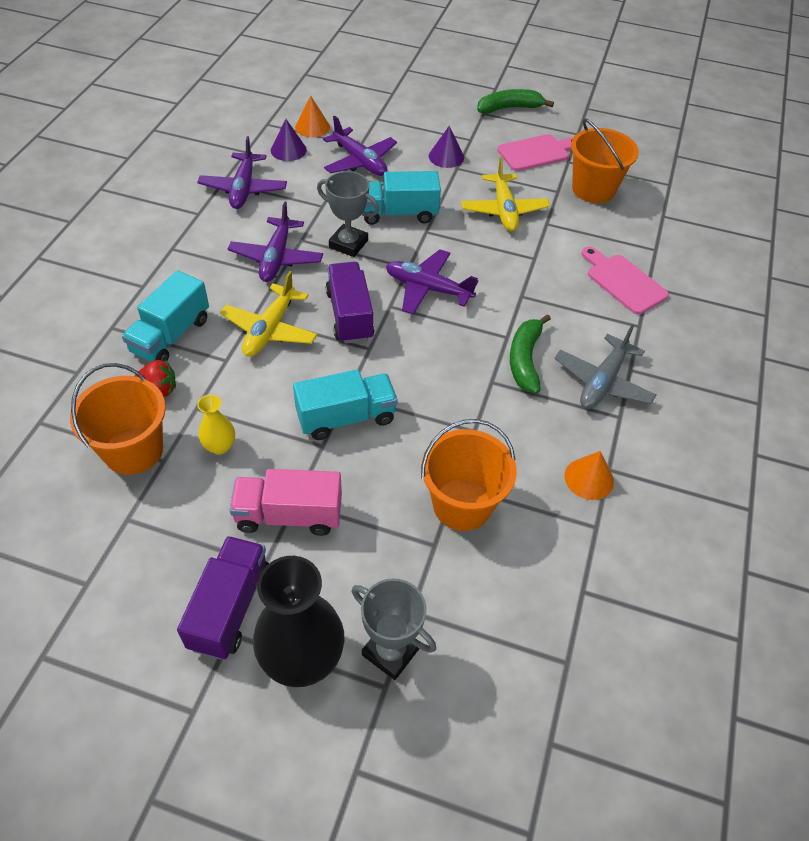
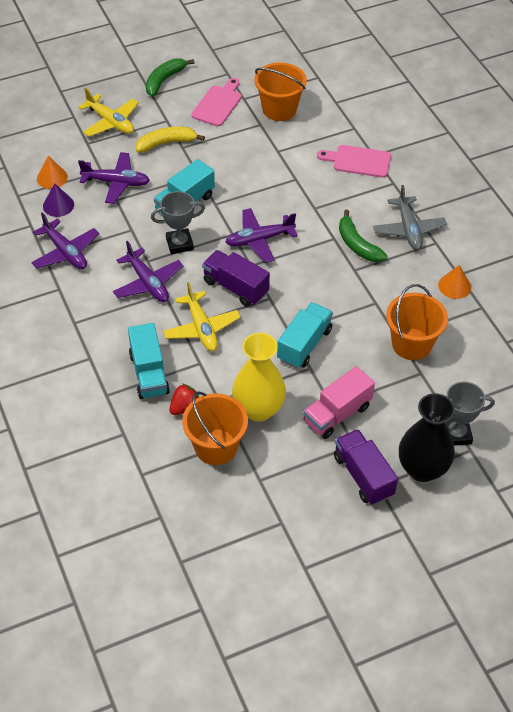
camera: 40 degrees left, 0 degrees up
(220, 446) = (258, 409): yellow vase -> yellow vase, size x2.06
(446, 156) = (166, 143): purple cone -> yellow banana
(504, 210) = (244, 158): yellow plane -> yellow plane (110, 122)

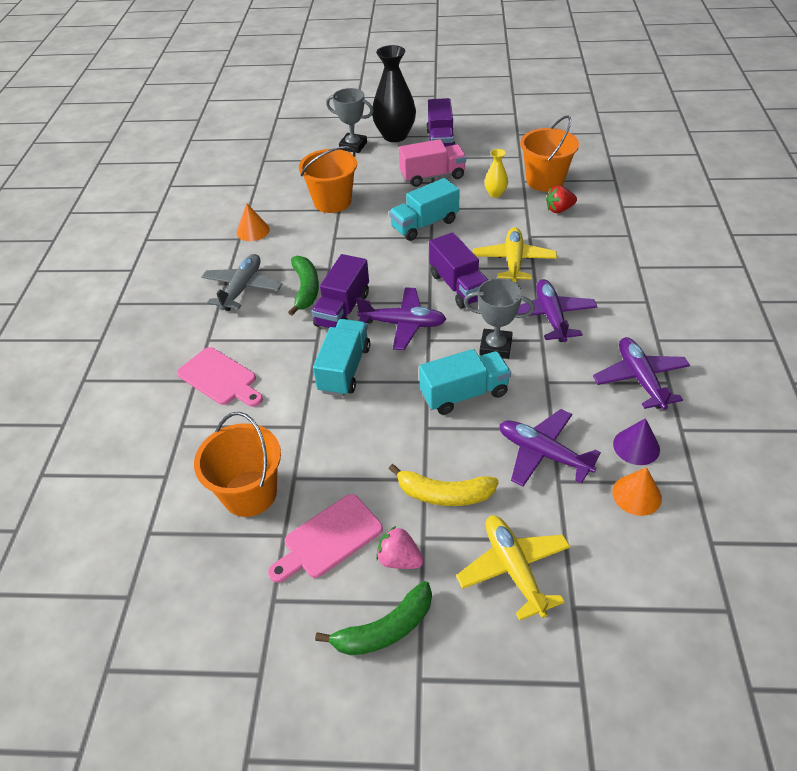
camera: 150 degrees left, 5 degrees down
(149, 373) = (582, 240): turquoise truck -> turquoise truck (344, 369)
(174, 107) = (399, 559): none -> pink strawberry
(258, 409) = (495, 193): yellow vase -> yellow vase, size x0.49
(314, 237) = (343, 309): none -> purple truck

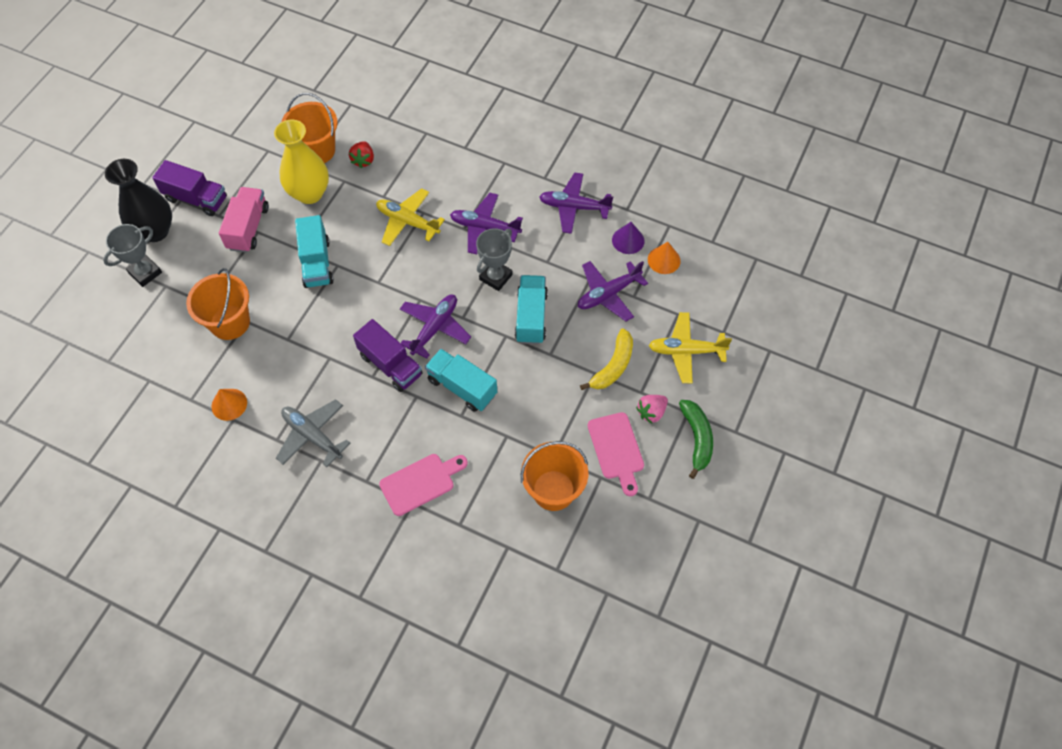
camera: 70 degrees left, 15 degrees up
(305, 289) = (346, 385): green banana -> none
(458, 286) = (413, 272): purple truck -> none
(495, 193) = (309, 193): yellow vase -> yellow vase, size x2.06

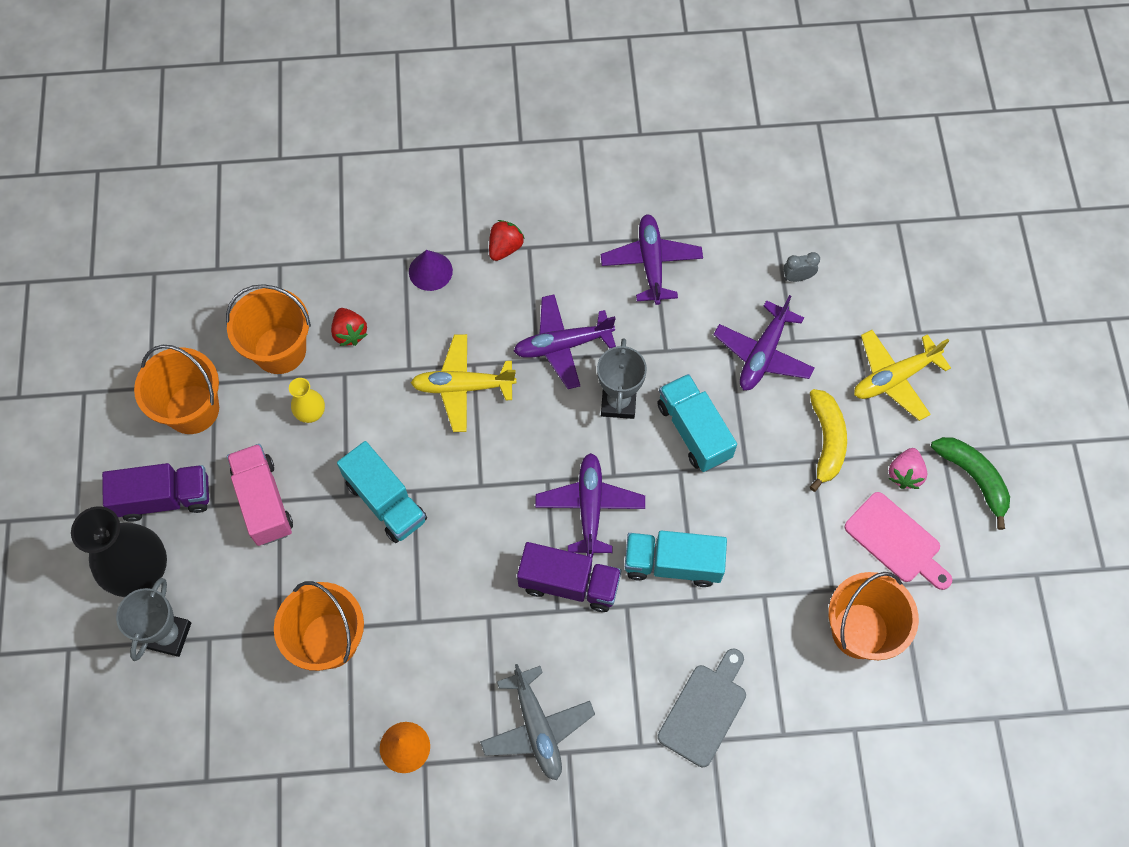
camera: 30 degrees left, 5 degrees up
(245, 158) = (192, 409): none -> orange bucket
(309, 193) = (311, 413): yellow vase -> yellow vase, size x0.49
(312, 436) = (537, 727): grey plane -> grey plane turned 120 degrees counterclockwise
(420, 482) = (704, 710): pink cutting board -> grey cutting board
(489, 156) = (505, 247): none -> red strawberry
(574, 207) = (651, 263): purple plane -> purple plane turned 105 degrees clockwise
(628, 240) = (741, 273): purple cone -> purple cone (430, 271)
(664, 260) = (797, 277): orange cone -> grey clock

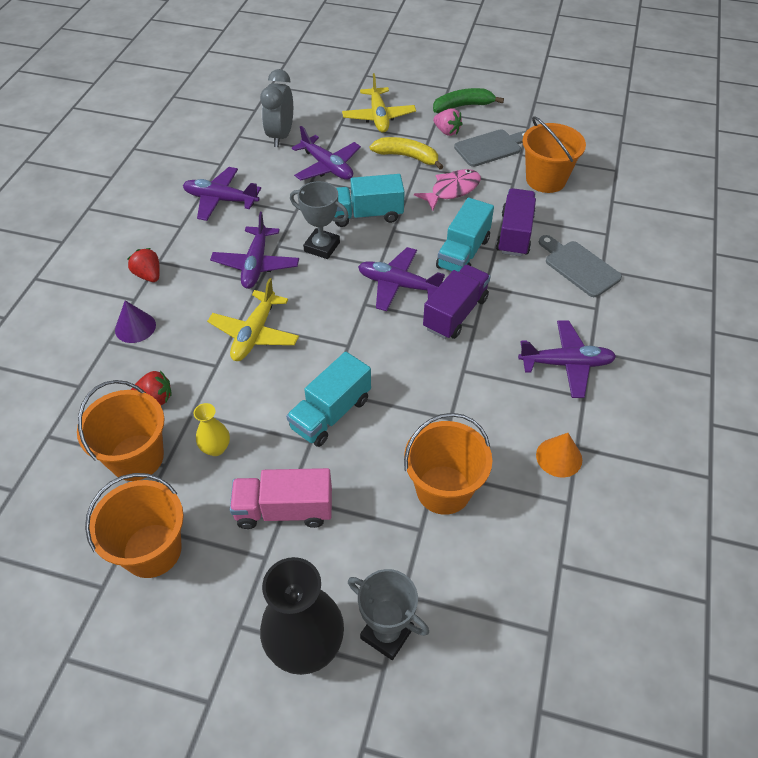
camera: 70 degrees left, 15 degrees down
(165, 498) = (236, 601): purple truck -> purple truck (514, 234)
(386, 501) = (331, 413): turquoise truck -> turquoise truck turned 150 degrees clockwise
(537, 727) = (566, 364): grey plane -> purple plane
(784, 517) = (452, 190): none -> pink fish
(797, 277) = (280, 136): grey clock -> grey clock, size x2.06
(896, 541) = (490, 147): pink cutting board -> grey cutting board

